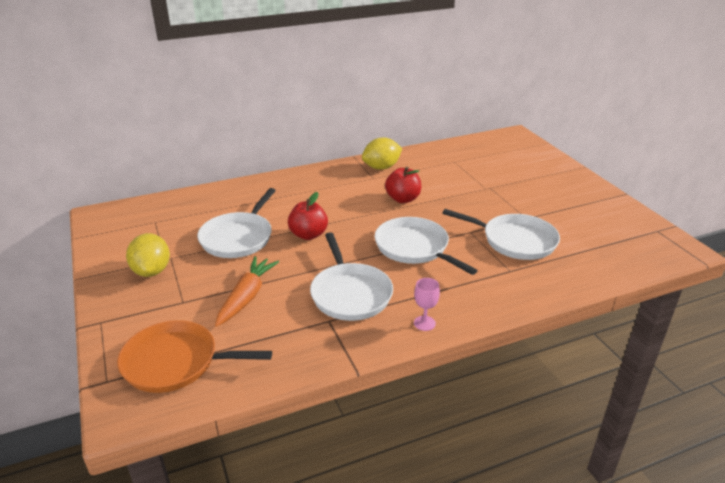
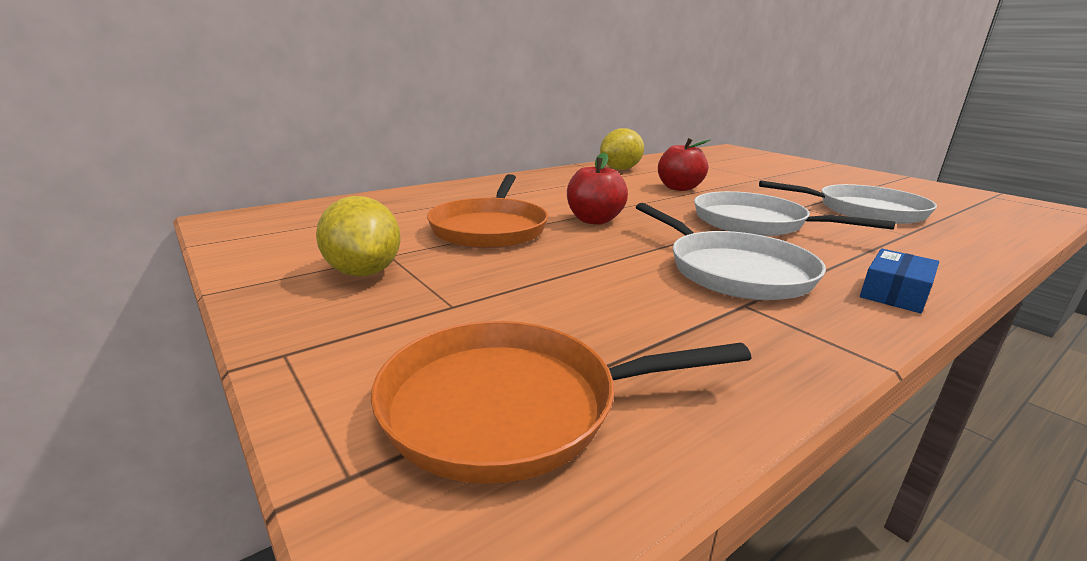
camera: 15 degrees left, 10 degrees down
(238, 237) = (490, 228): white pan -> orange pan
(246, 297) = (569, 289): orange carrot -> none
(424, 323) = (895, 293): pink goblet -> blue box

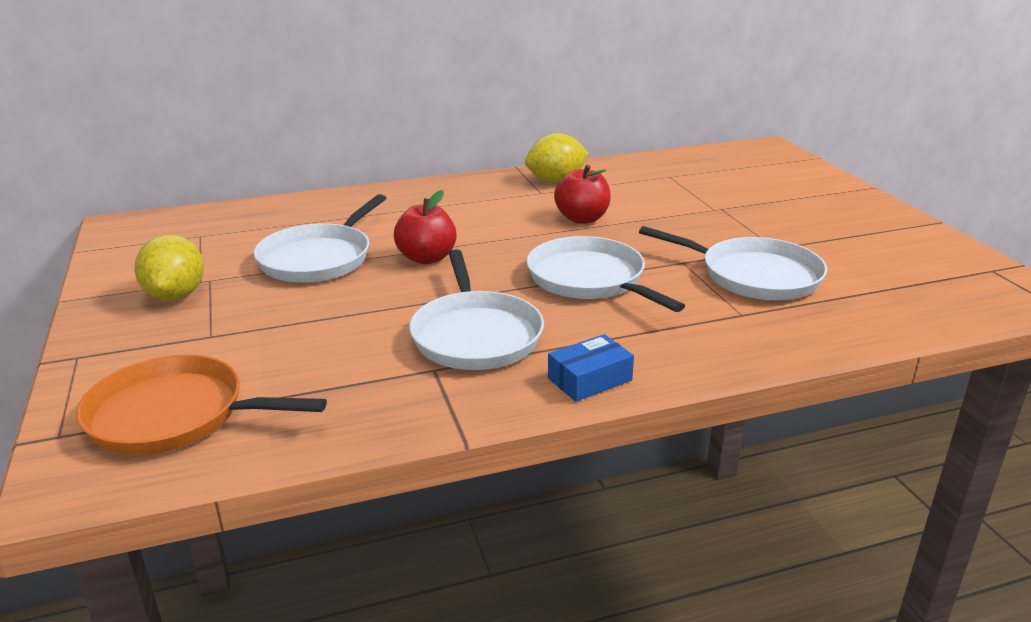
camera: 20 degrees right, 5 degrees up
(490, 228) = (319, 258): orange pan -> white pan

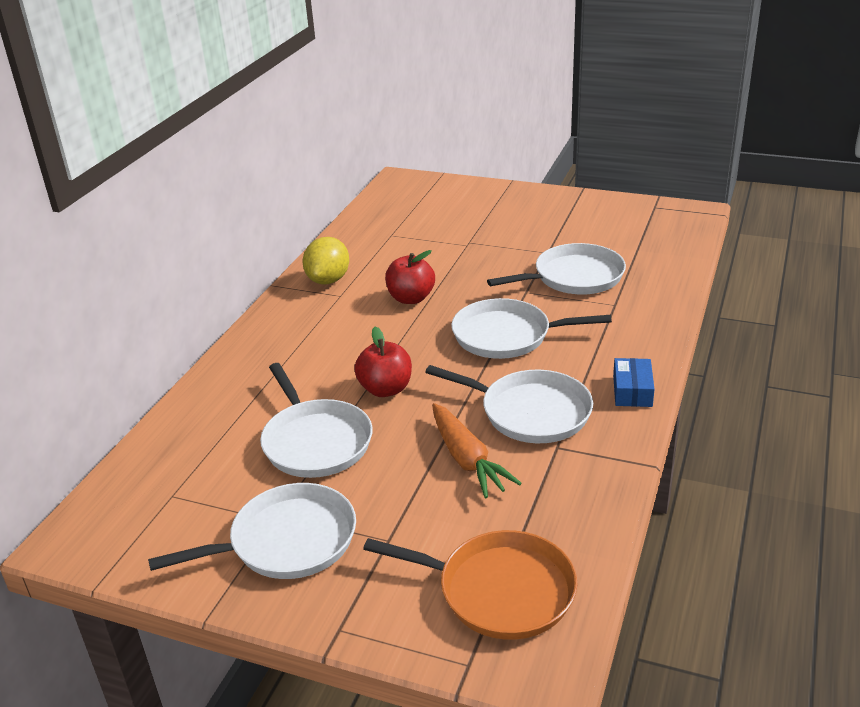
camera: 50 degrees left, 5 degrees up
(175, 415) = (499, 590): orange pan -> orange pan turned 120 degrees counterclockwise
(176, 295) = (286, 541): yellow lemon -> white pan
(362, 330) = (467, 459): none -> orange carrot

